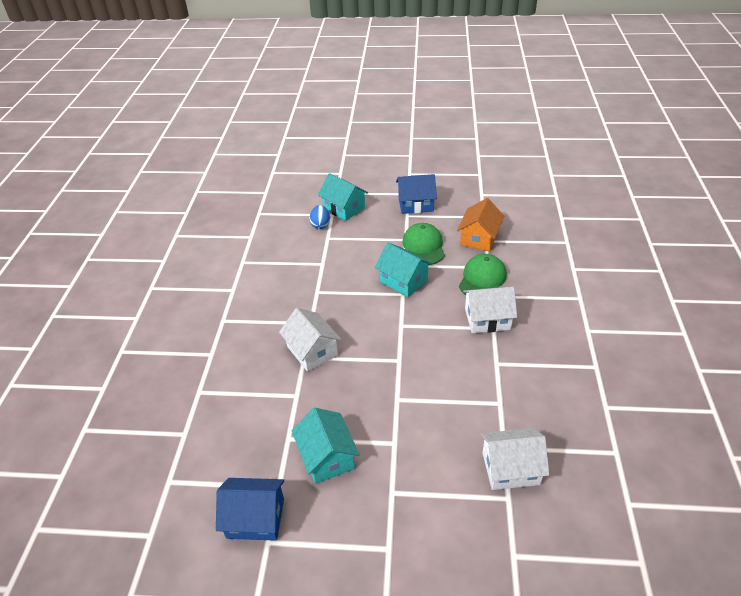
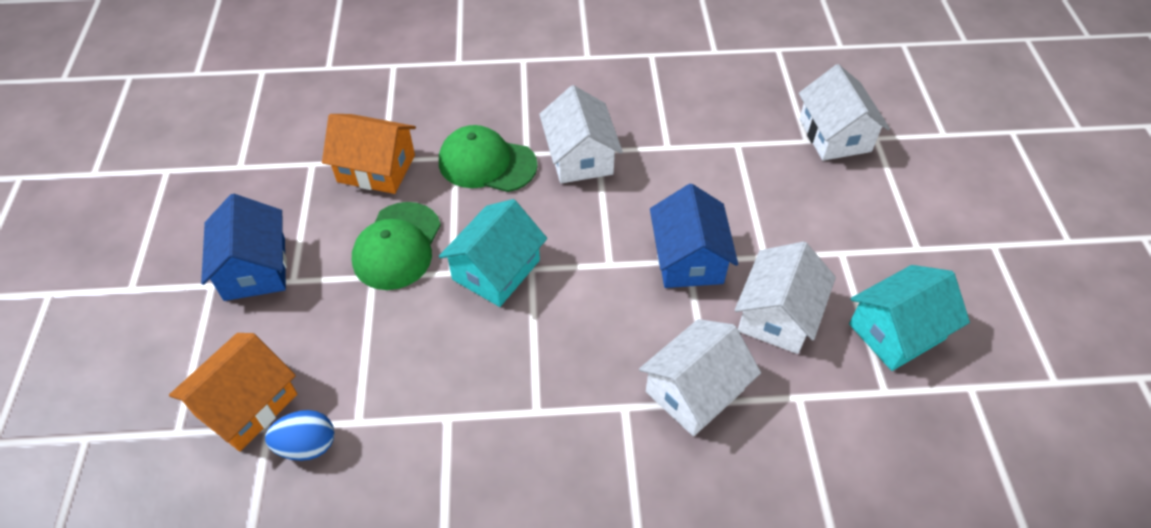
camera: 100 degrees left, 10 degrees up
(255, 518) = (1031, 406): blue house -> blue house (688, 258)
(344, 208) = (246, 405): turquoise house -> orange house
(352, 396) = (777, 315): none -> white house
(423, 246) = (397, 246): green cap -> green cap turned 60 degrees counterclockwise

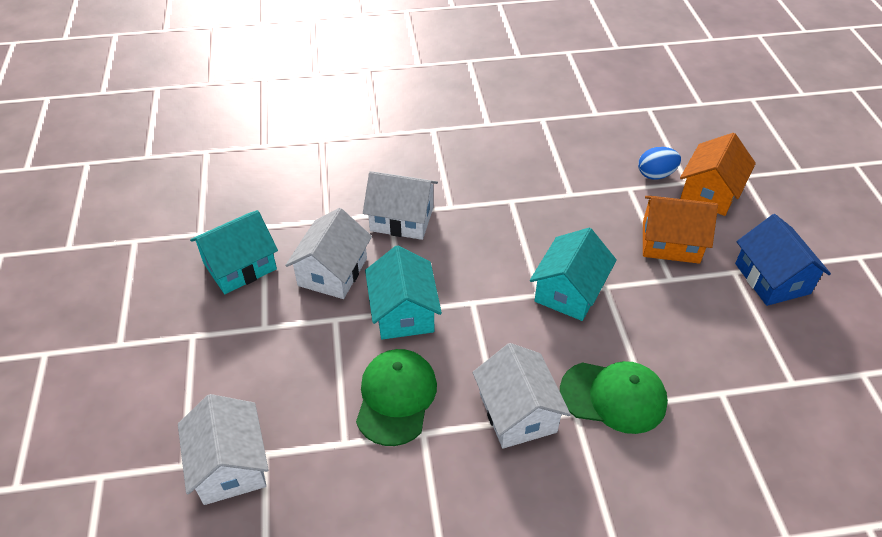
camera: 175 degrees right, 5 degrees down
(376, 168) = (724, 382): orange house -> orange house (670, 242)
(397, 246) = (663, 305): green cap -> green cap (396, 398)
(688, 258) = (403, 312): blue house -> turquoise house
(694, 391) = (402, 219): white house -> white house turned 60 degrees clockwise

